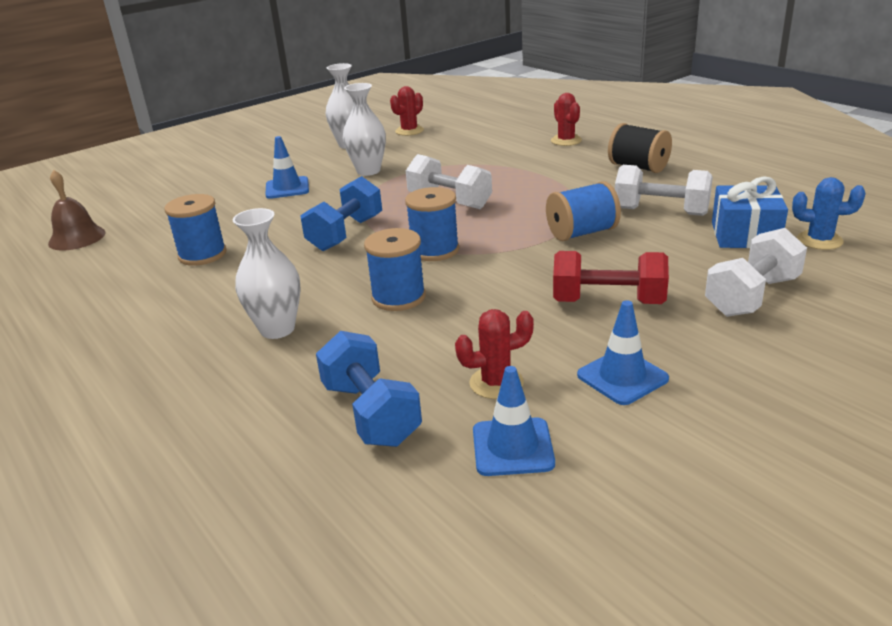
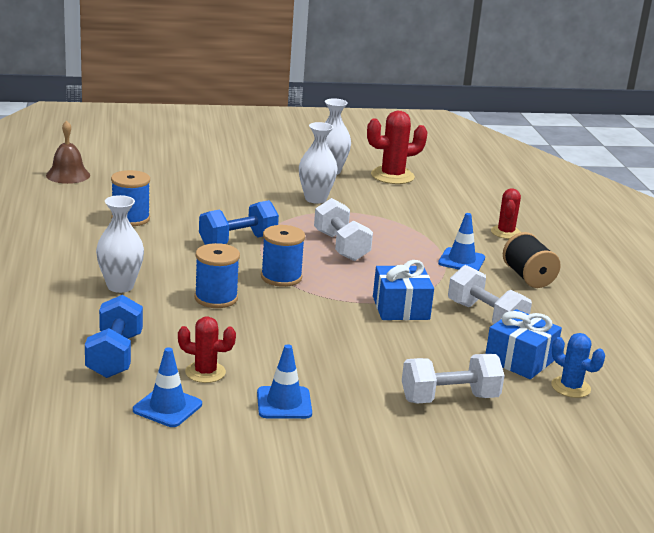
camera: 25 degrees right, 5 degrees down
(287, 188) = (241, 190): blue traffic cone -> blue traffic cone (461, 261)
(409, 131) = (392, 176): red cactus -> red cactus, size x1.58
(582, 233) = (401, 308): blue spool -> blue gift
(608, 302) = (345, 359): red dumbbell -> none

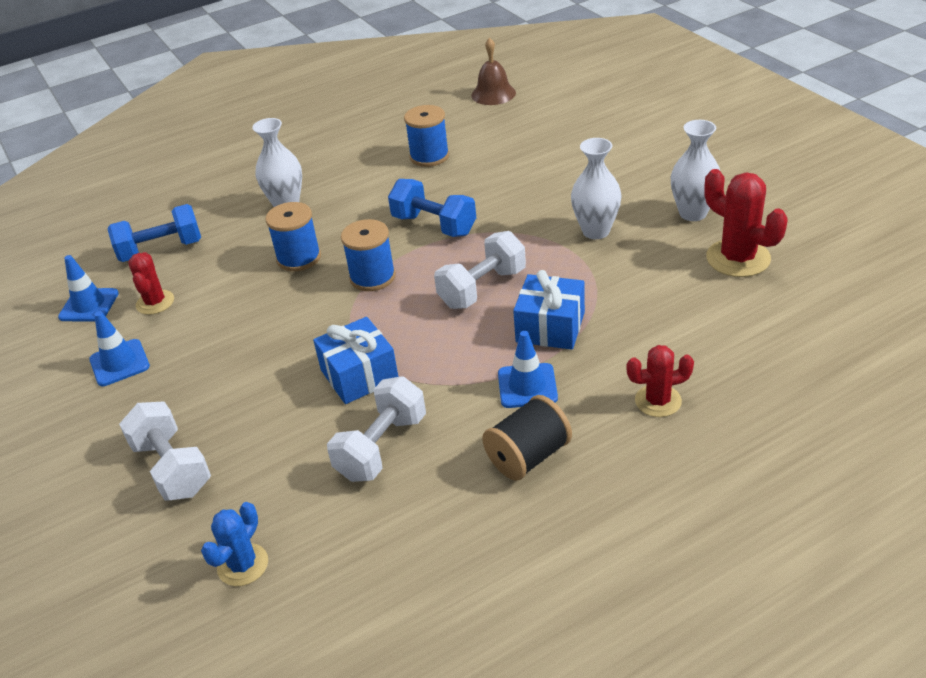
camera: 75 degrees right, 15 degrees up
(520, 360) = (289, 503): blue gift -> blue gift (550, 327)

